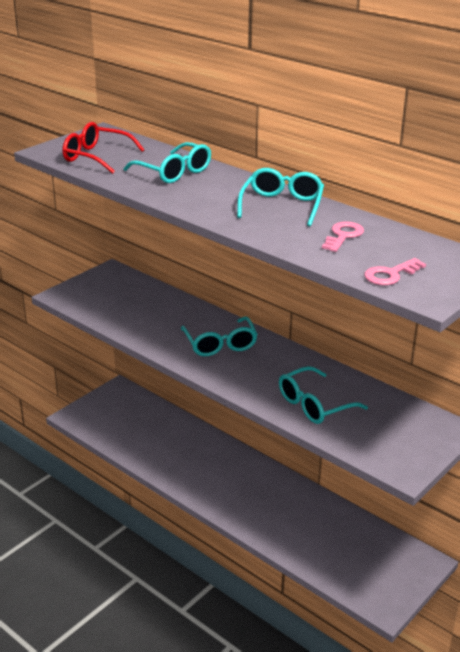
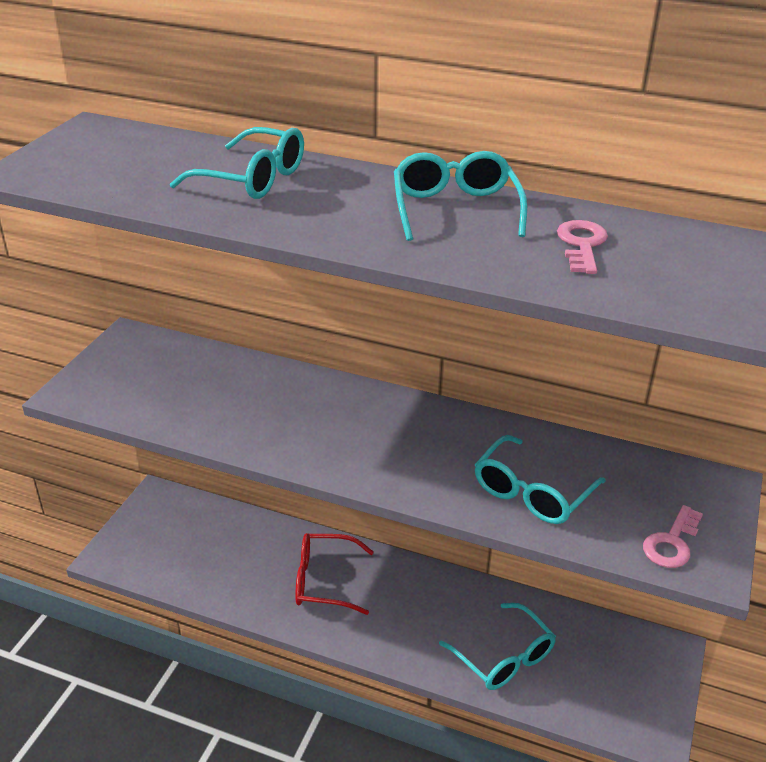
camera: 20 degrees left, 5 degrees up
(97, 157) = (111, 171): red glasses -> red glasses (324, 581)
(220, 344) = (349, 424): turquoise glasses -> turquoise glasses (503, 657)
(390, 275) = (701, 298): pink key -> pink key (671, 543)

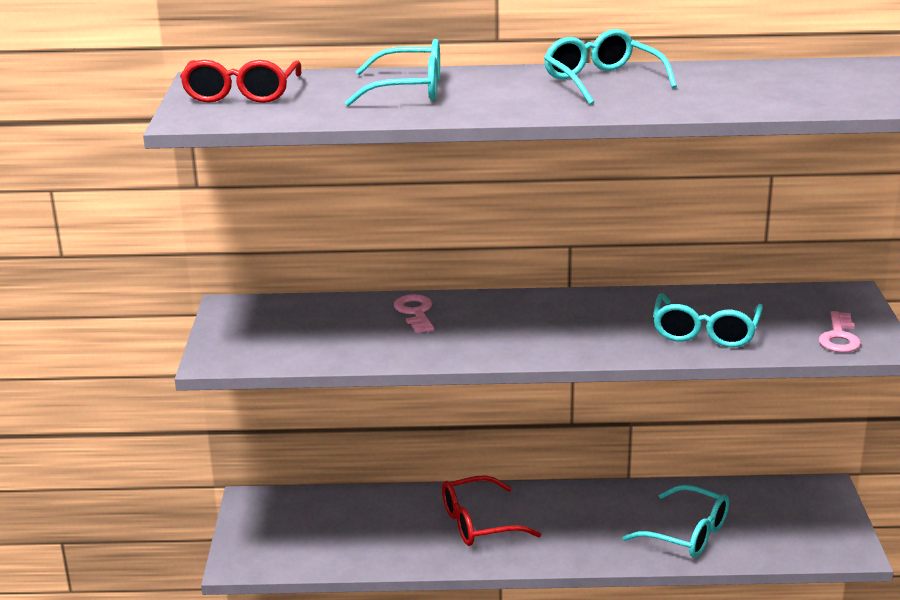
camera: 20 degrees left, 10 degrees down
(101, 150) = (241, 93): none -> red glasses
(582, 244) = (723, 85): pink key -> pink key (415, 312)

